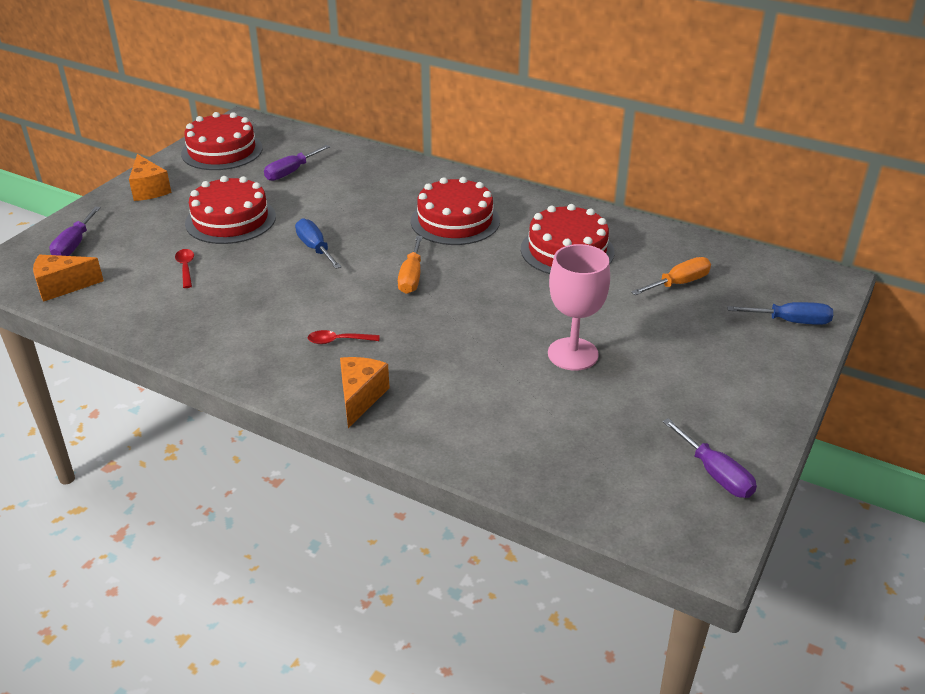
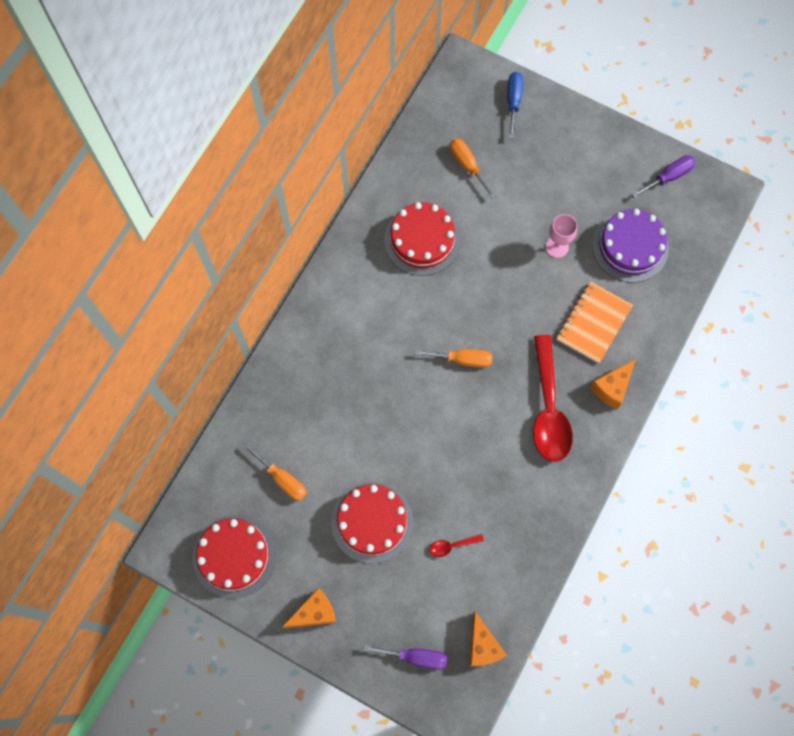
camera: 90 degrees left, 35 degrees up
(291, 172) = (282, 479): purple screwdriver -> orange screwdriver
(315, 248) = (420, 440): blue screwdriver -> none
(338, 341) = (548, 409): red spoon -> red spoon, size x2.46
(360, 397) = (612, 388): orange cheese -> orange cheese turned 60 degrees counterclockwise
(455, 221) = (375, 326): red cake -> none
(458, 384) = (593, 323): none -> orange notebook
(573, 354) = (557, 247): pink goblet -> pink goblet, size x0.65
(583, 425) = (630, 247): none -> purple cake

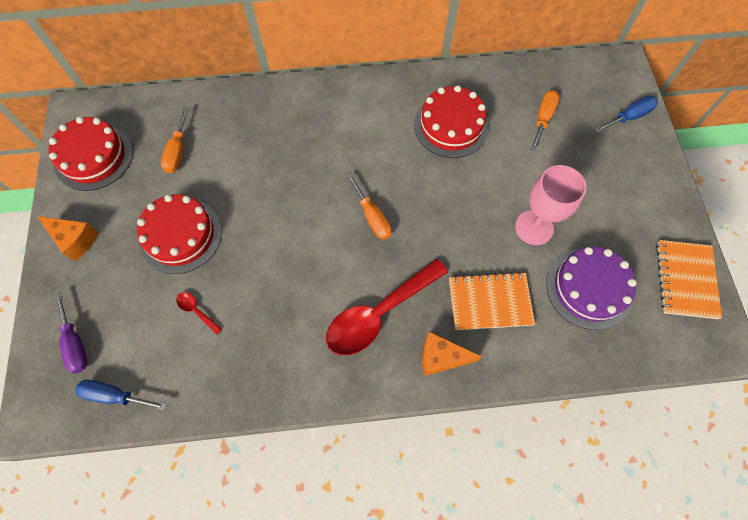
camera: 55 degrees right, 5 degrees down
(482, 646) = (115, 395): orange cheese -> blue screwdriver
(557, 247) = (534, 227): pink goblet -> pink goblet, size x1.53
(669, 177) = (685, 280): purple screwdriver -> orange notebook

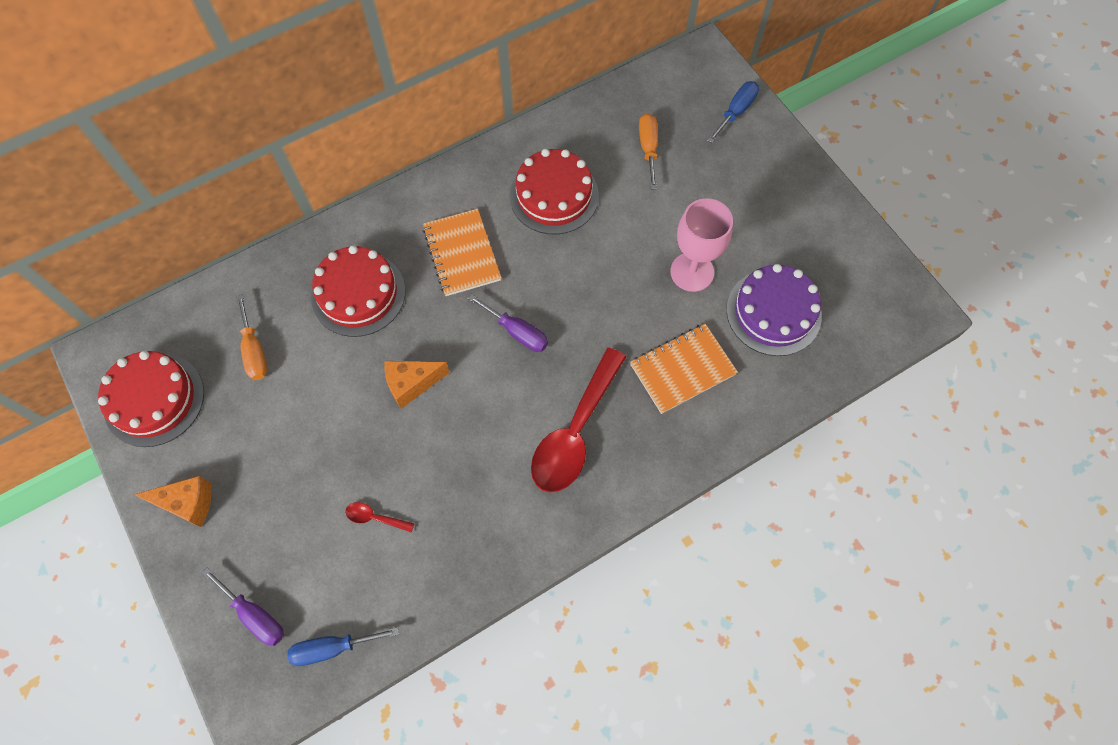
camera: 25 degrees left, 0 degrees up
(180, 235) = (311, 444): red cake -> red cake (358, 294)
(372, 217) = (517, 332): orange screwdriver -> purple screwdriver
(441, 357) = (660, 448): orange cheese -> orange cheese (412, 384)
(685, 280) = (862, 263): orange notebook -> orange notebook (461, 254)

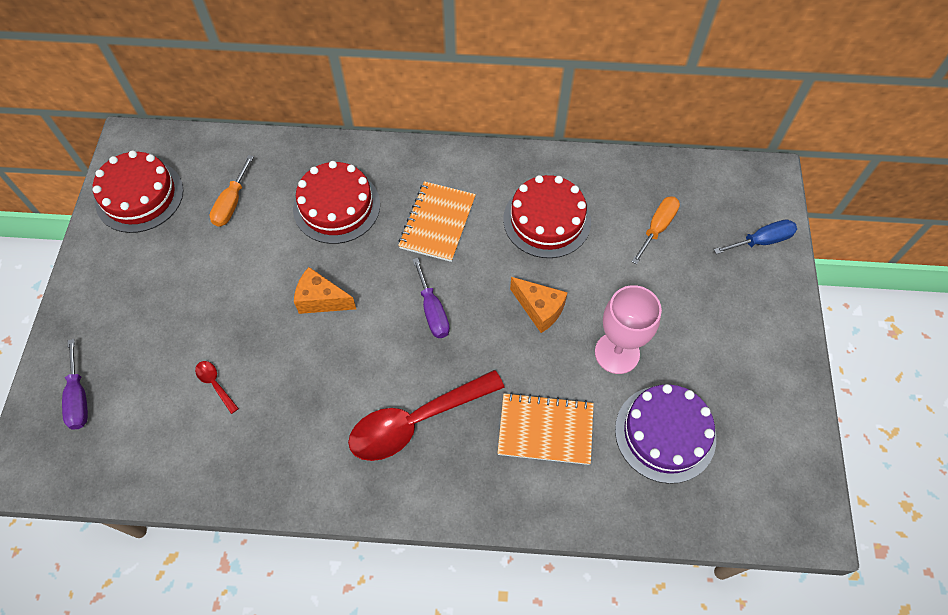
camera: 35 degrees right, 5 degrees down
(188, 503) = (101, 285): orange cheese -> orange cheese (539, 309)
(332, 648) = (109, 461): blue screwdriver -> none

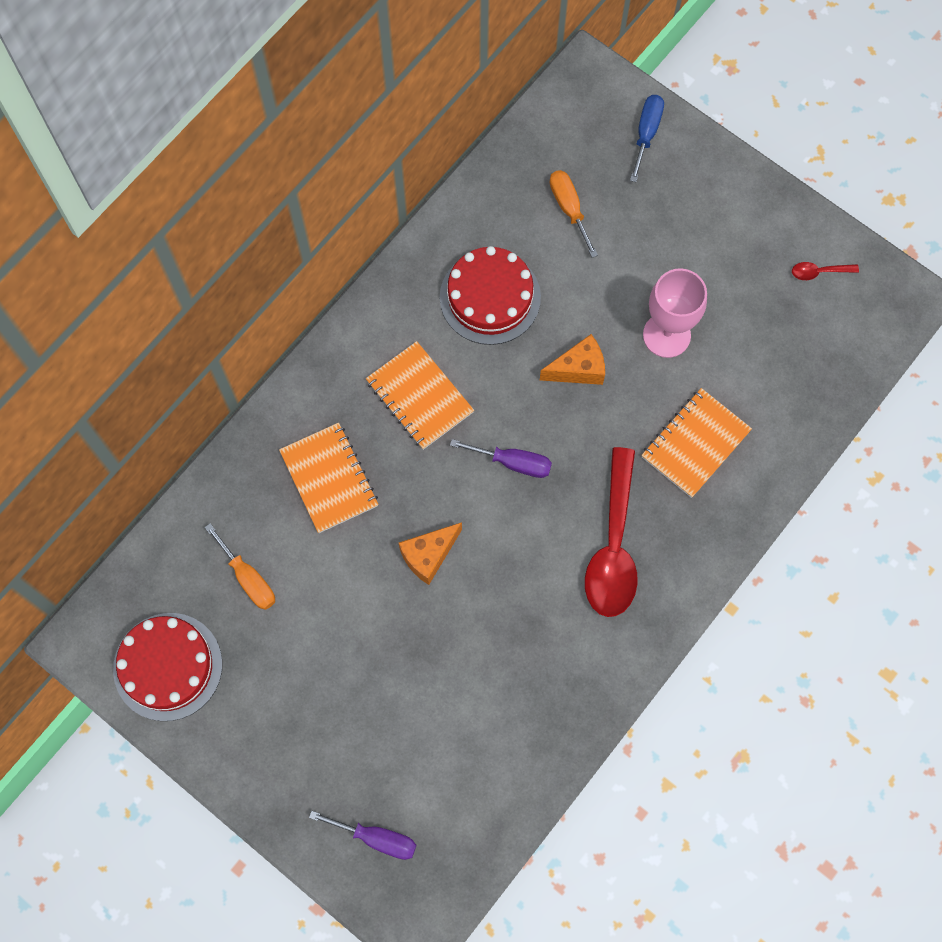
camera: 55 degrees left, 10 degrees up
(215, 384) = (451, 703): red spoon -> red spoon (819, 272)
(336, 206) = (329, 479): red cake -> orange notebook
(665, 433) = (764, 351): purple cake -> none

